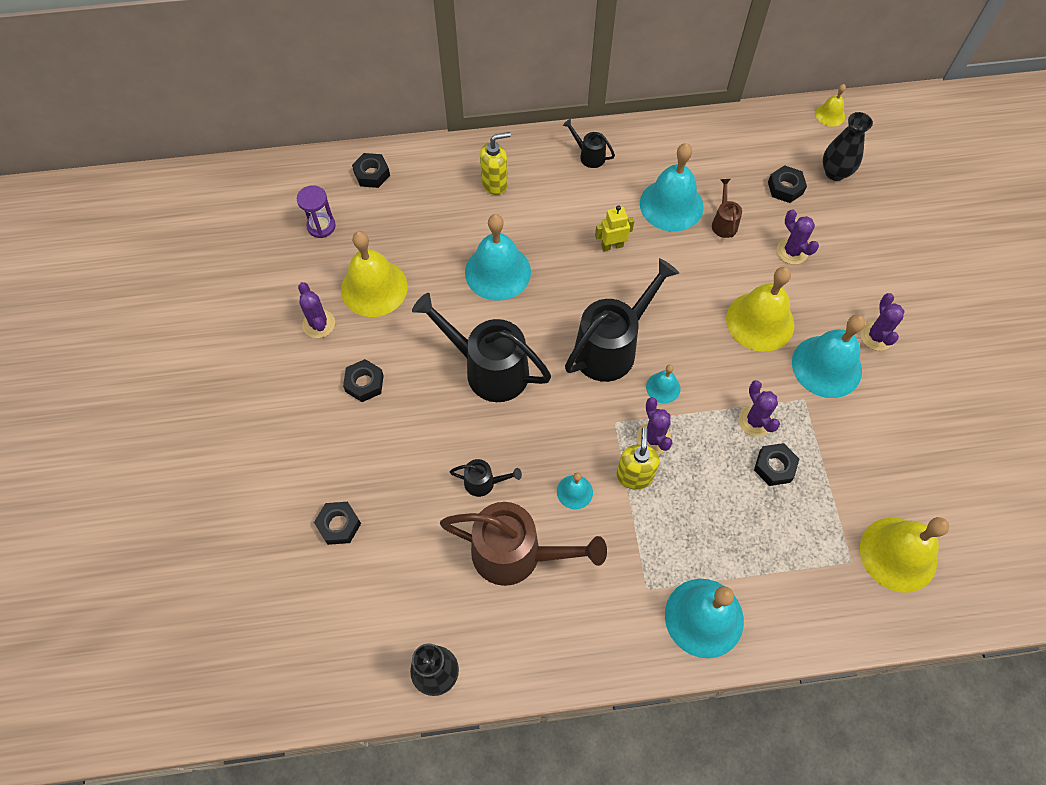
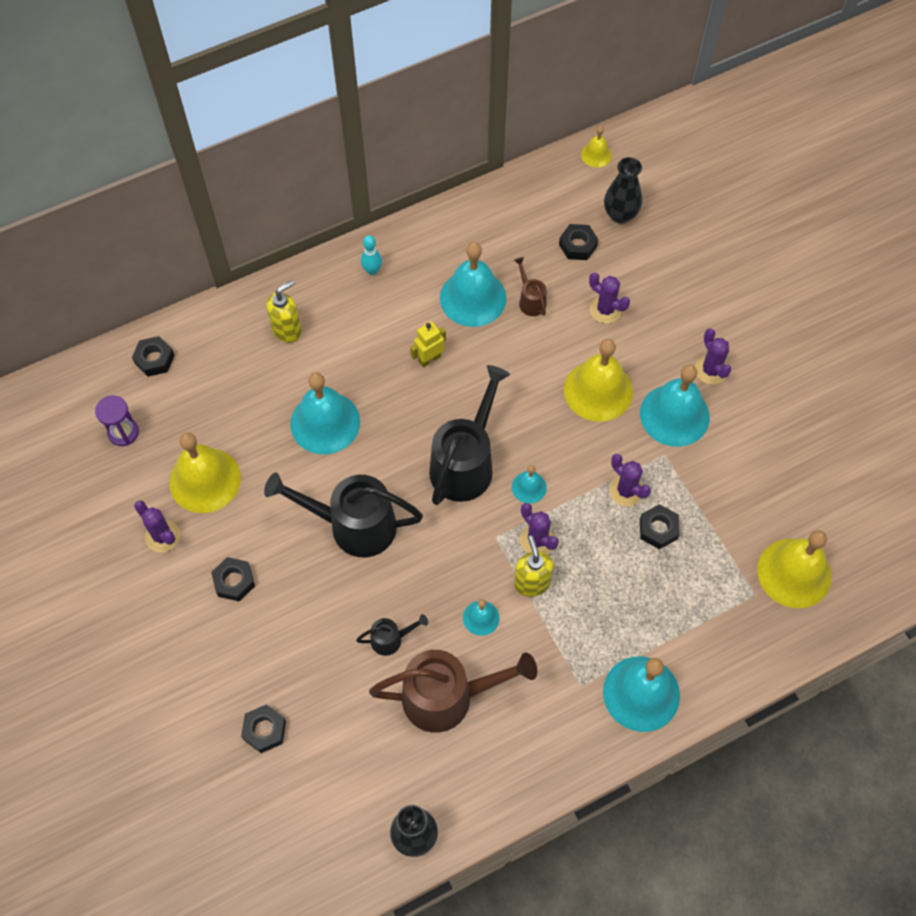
camera: 20 degrees left, 0 degrees up
(589, 155) = (372, 270): black watering can -> turquoise bowling pin

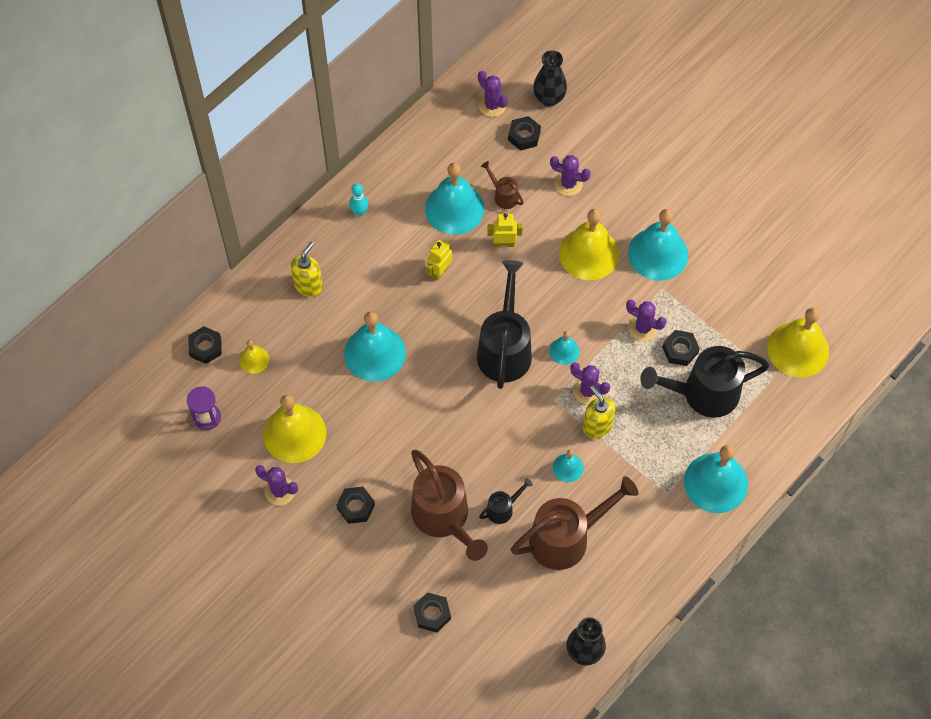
camera: 20 degrees left, 0 degrees up
(323, 627) = (444, 518): none -> brown watering can
(352, 525) = (433, 429): black watering can -> black watering can (702, 394)
(510, 351) = (504, 243): none -> yellow robot
(596, 155) = (508, 52): yellow bell -> yellow bell (254, 359)
(710, 370) = (673, 207): purple cactus -> purple cactus (492, 105)

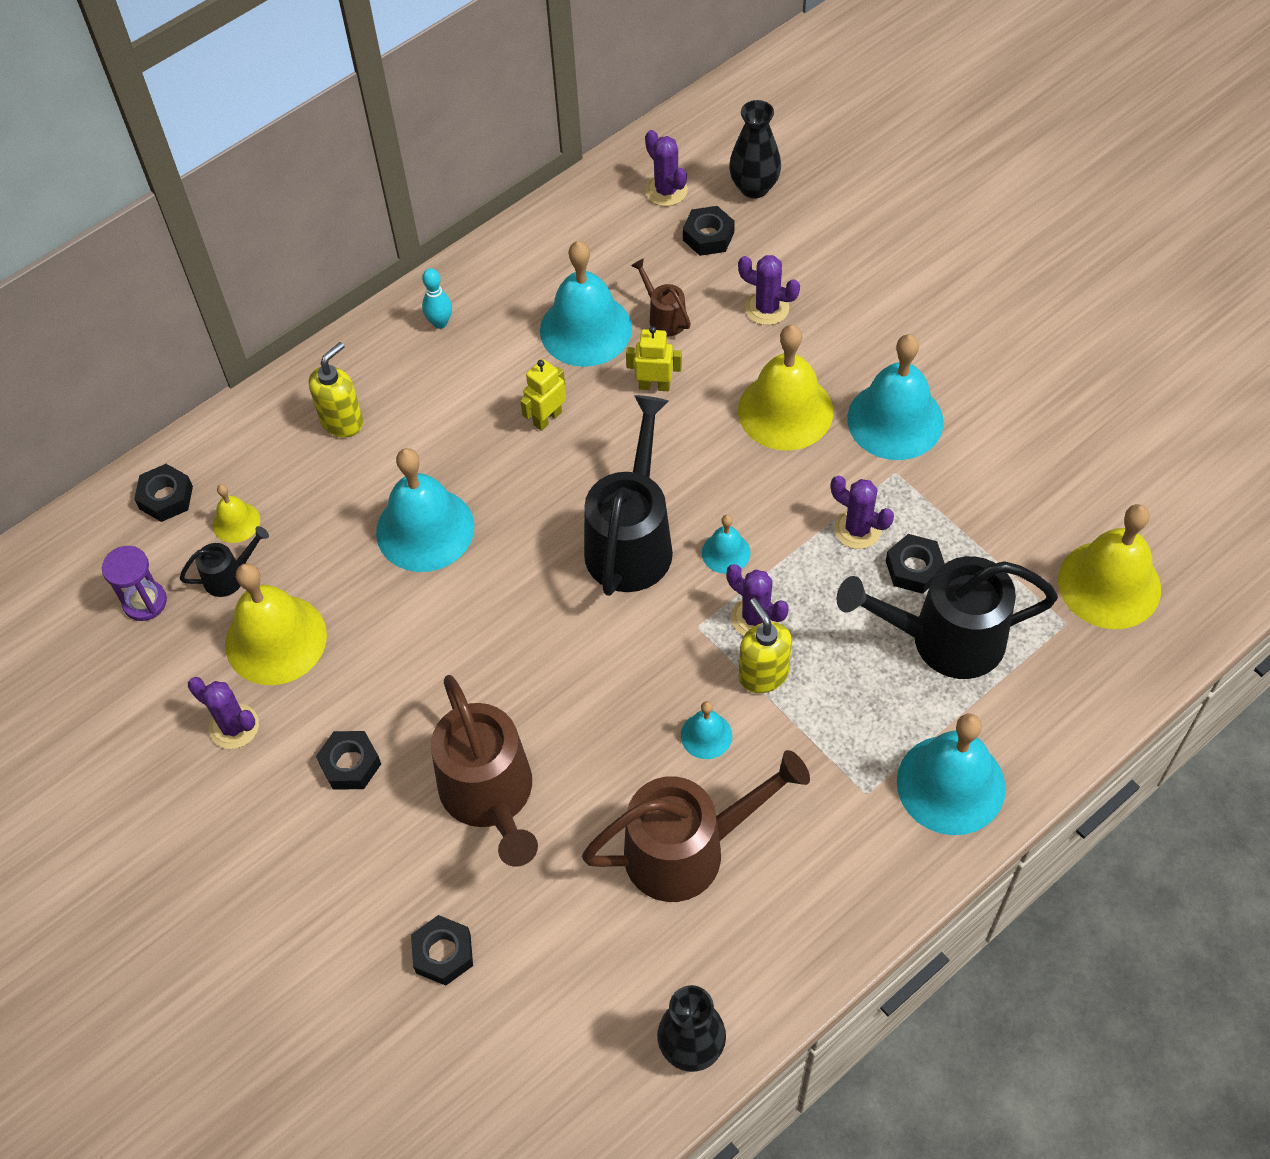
camera: 10 degrees right, 5 degrees down
(503, 508) = (590, 791): black watering can -> black watering can (230, 576)

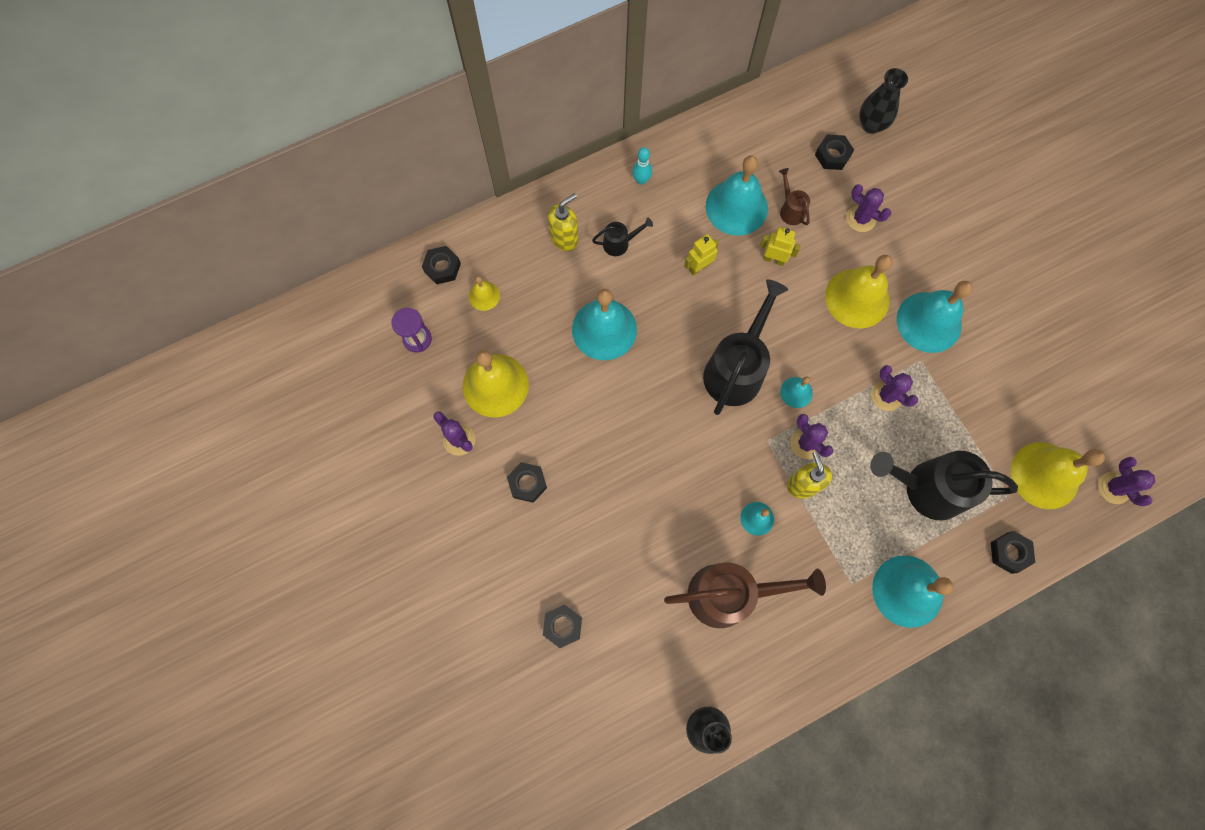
camera: 10 degrees right, 15 degrees up
(230, 576) = (474, 333): black watering can -> black watering can (620, 243)
(491, 797) = (612, 528): brown watering can -> none
(666, 190) = (811, 114): purple cactus -> purple cactus (1113, 488)
(914, 568) = (917, 433): black nut -> black nut (1009, 553)

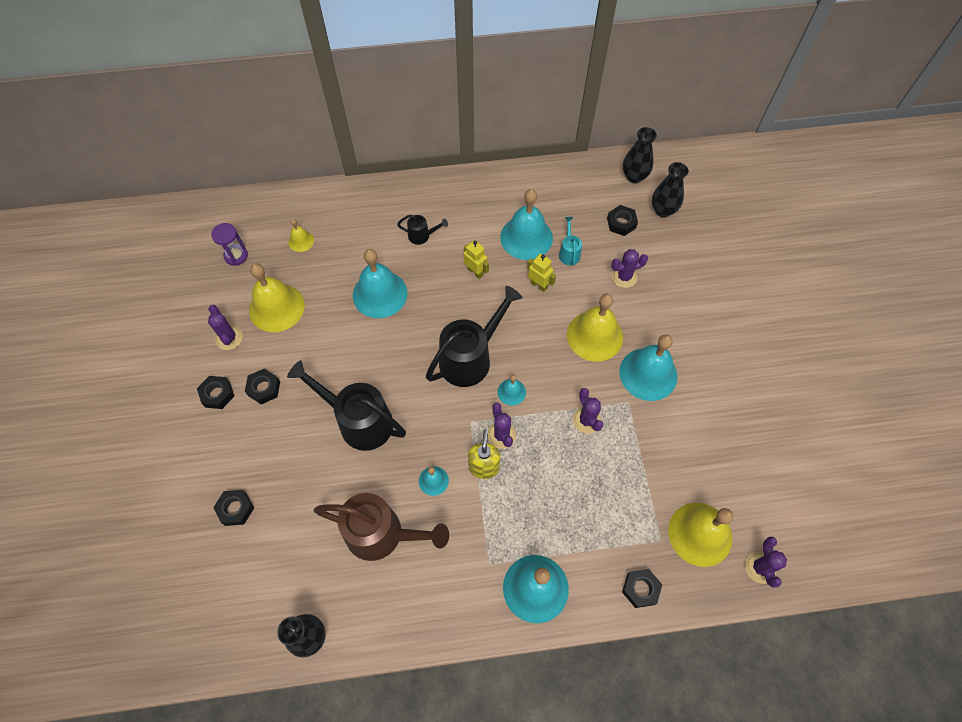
camera: 20 degrees right, 10 degrees down
(442, 267) = (280, 211): black nut -> black nut (217, 394)
(564, 238) = (381, 219): yellow soap dispenser -> none
(641, 180) = (460, 196): turquoise bowling pin -> none
(698, 267) = (475, 272): yellow robot -> yellow robot turned 60 degrees clockwise
(790, 209) = (569, 252): brown watering can -> turquoise watering can
(824, 93) = (634, 176): none -> black vase
(861, 219) = (624, 277): purple cactus -> purple cactus turned 75 degrees counterclockwise
(925, 488) = (588, 507): black watering can -> black watering can (358, 420)

